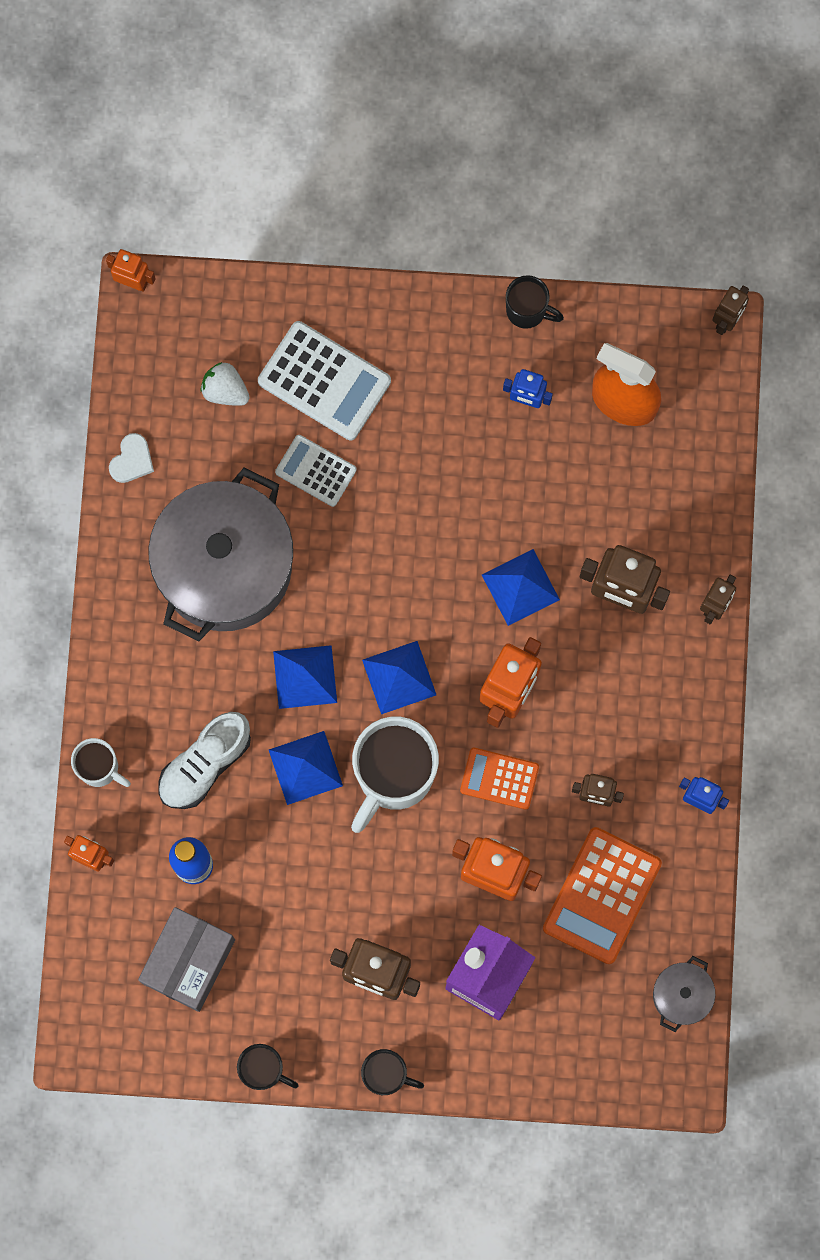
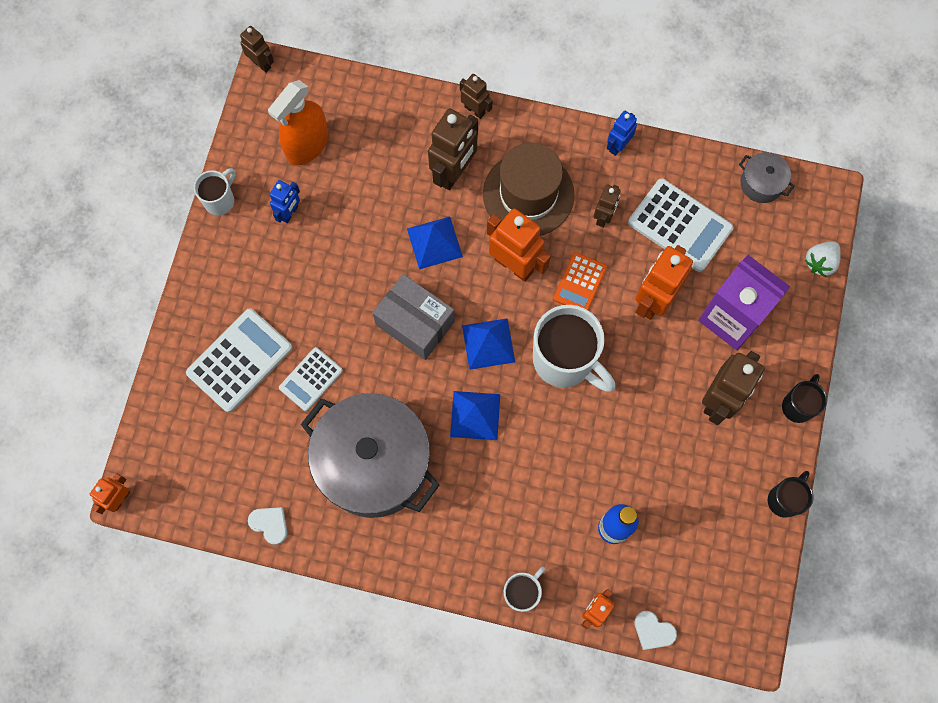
camera: 80 degrees left, 5 degrees down
(80, 929) = (653, 631): none -> white heart
(189, 961) = (690, 545): grey box -> grey box (415, 323)
(205, 764) = (532, 506): white shoe -> none
(225, 390) = (229, 439): white strawberry -> white strawberry (820, 262)
(305, 768) = (548, 427): blue pyramid -> none
(527, 311) = (220, 200): black mug -> white mug
(601, 895) = (680, 225): orange calculator -> white calculator
(608, 694) = (528, 194): none -> brown hat

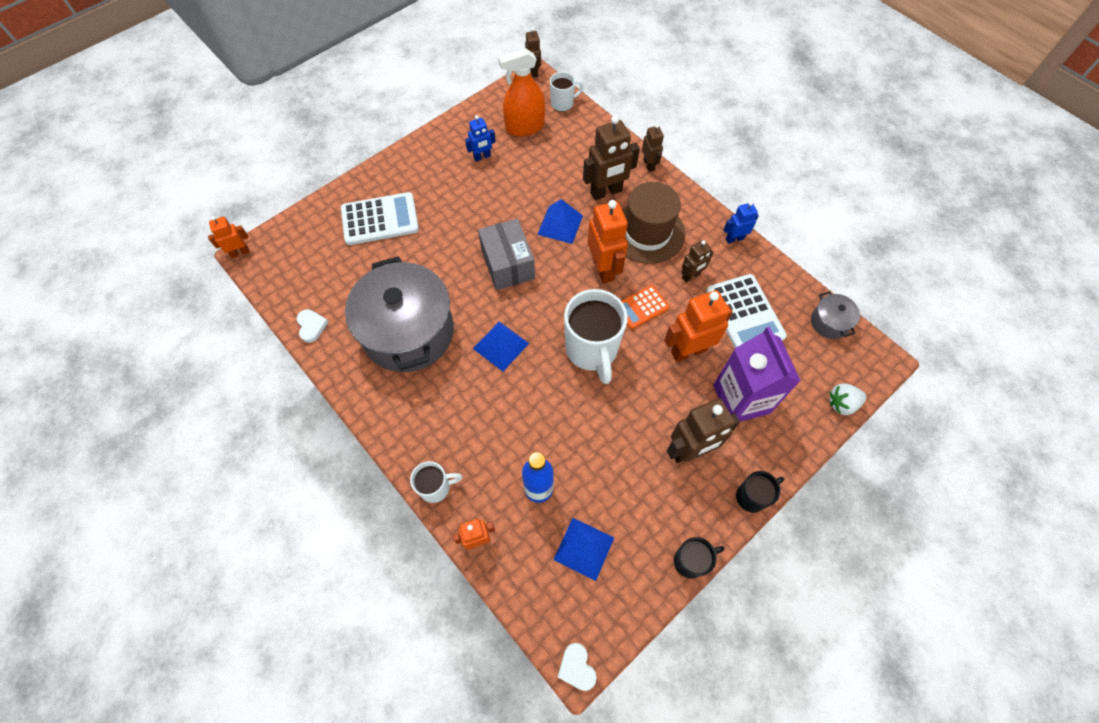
camera: 35 degrees right, 10 degrees down
(220, 200) = (447, 127): white mug -> white mug (563, 103)
(311, 379) = (413, 256): white calculator -> none
(488, 343) = (546, 306): blue pyramid -> blue pyramid (583, 548)
(653, 631) = (510, 588): white heart -> white heart (576, 667)

